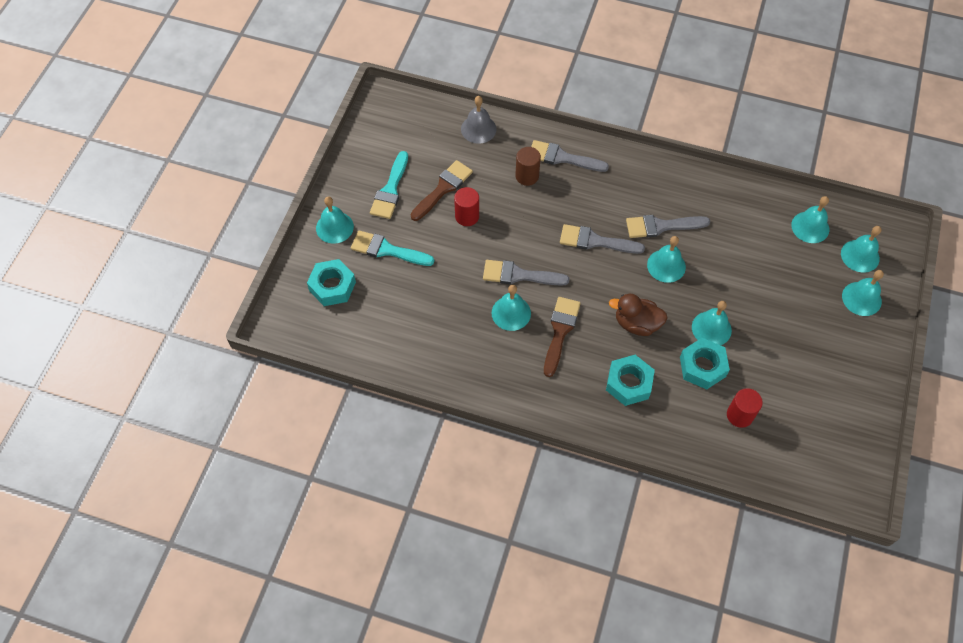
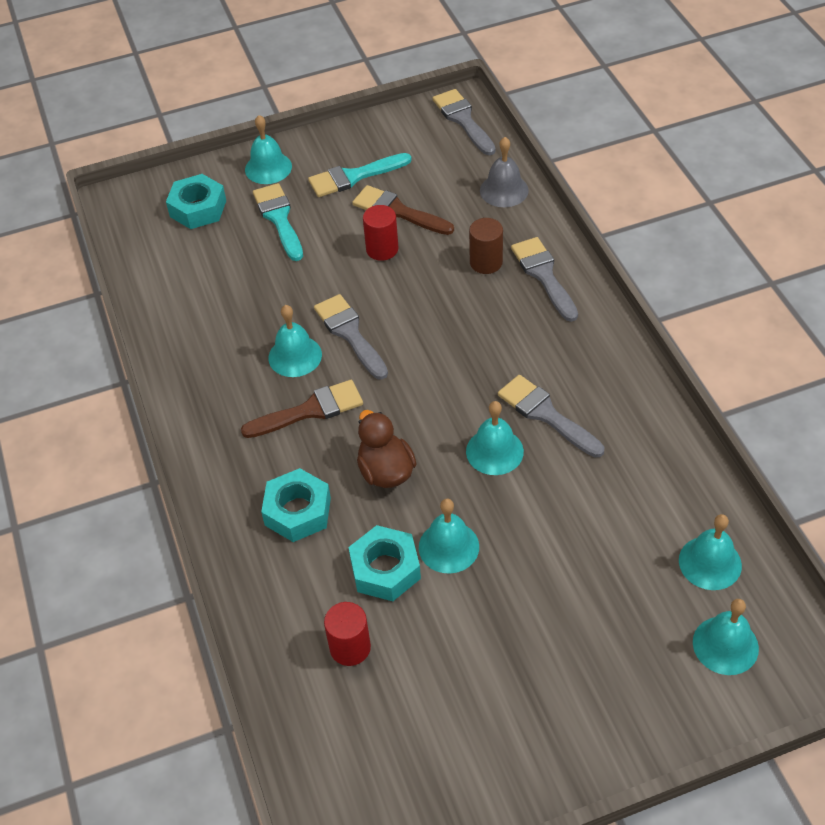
camera: 55 degrees right, 10 degrees down
(443, 188) = (397, 211): brown brush -> brown brush turned 150 degrees counterclockwise
(595, 241) = (461, 369): grey brush -> grey brush (463, 120)
(861, 298) = (657, 685): turquoise bell -> none

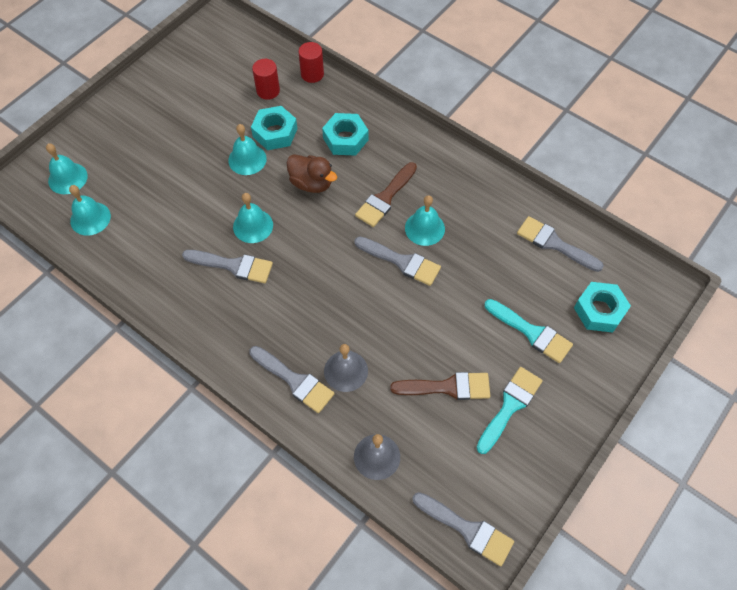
camera: 145 degrees right, 10 degrees up
(175, 280) = (554, 244): none -> grey brush
(268, 168) = (585, 379): turquoise bell -> none
(382, 249) = (432, 343): red cylinder -> red cylinder (312, 74)
(486, 262) = (346, 371): brown cylinder -> grey bell

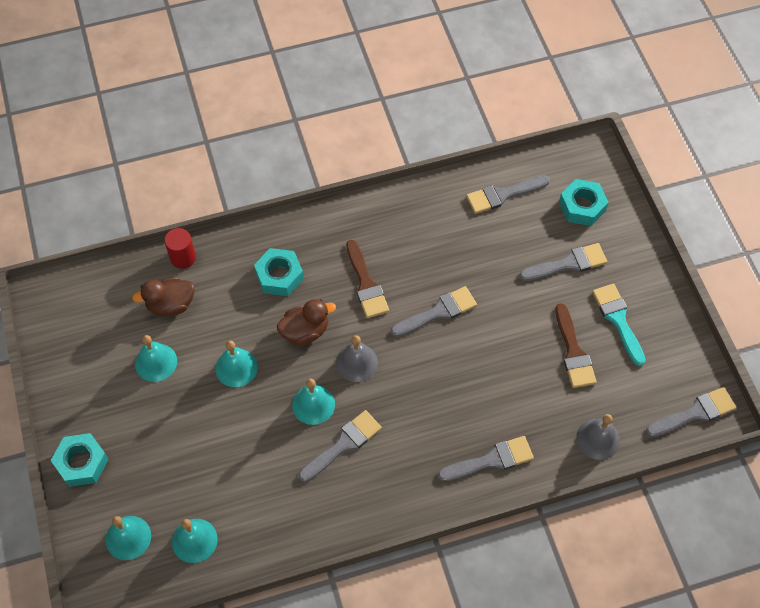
camera: 55 degrees left, 0 degrees up
(268, 91) = (171, 305): red cylinder -> brown duck
(275, 133) = (225, 327): turquoise nut -> turquoise nut (82, 463)
(346, 371) = (509, 416): grey bell -> grey bell (357, 362)
(424, 228) = (419, 274): turquoise bell -> turquoise bell (156, 362)
(447, 387) = (573, 352): brown brush -> brown brush turned 135 degrees clockwise
(531, 332) = (568, 263): turquoise brush -> grey brush

